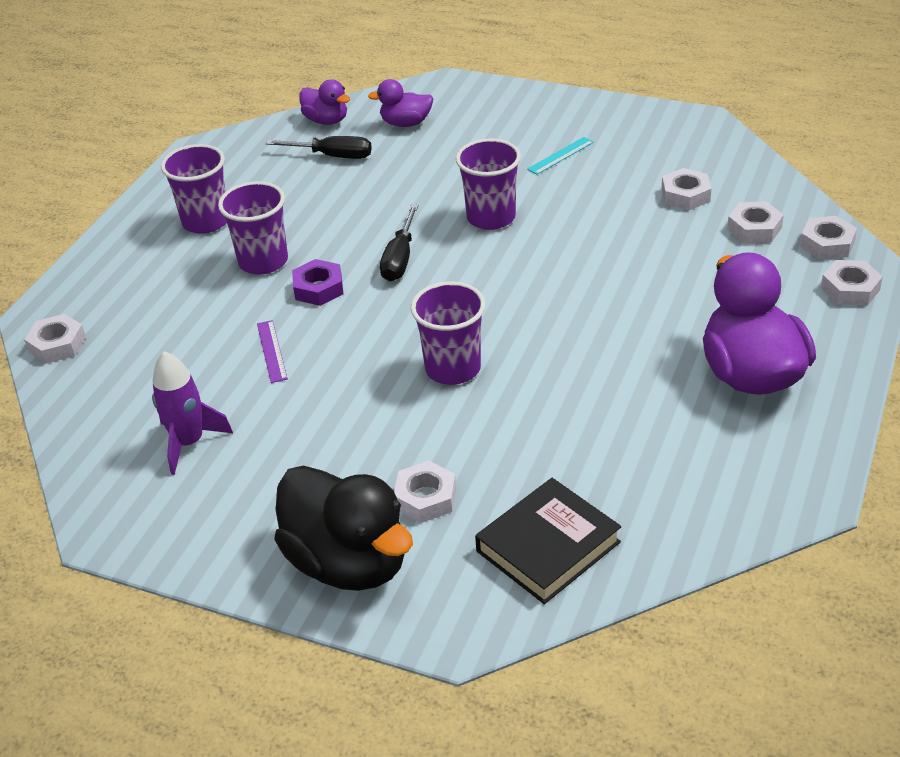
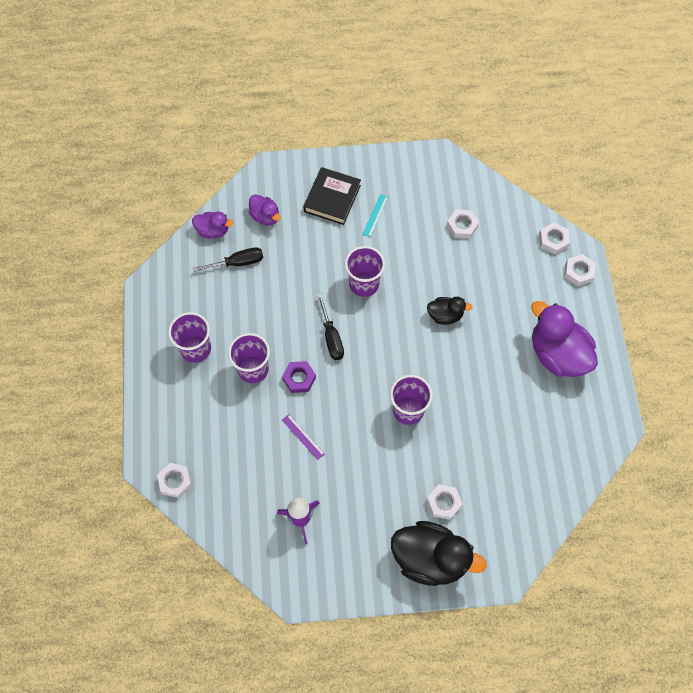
camera: 30 degrees left, 25 degrees up
(406, 123) = (265, 216): purple duck -> purple duck turned 105 degrees counterclockwise
(548, 546) = (517, 507): black book -> black book (332, 198)
(590, 280) = (445, 315): none -> black duck
(754, 228) = (511, 241): white nut -> none

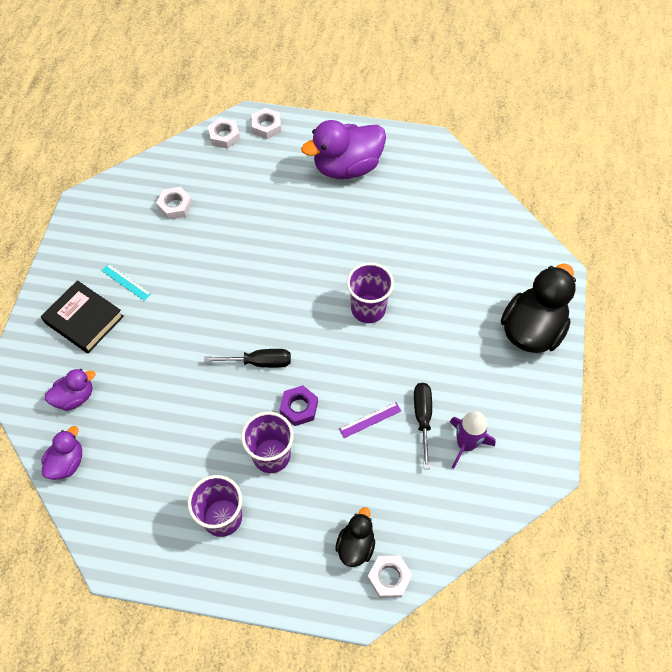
camera: 75 degrees left, 5 degrees down
(237, 263) = (124, 443): black screwdriver -> black screwdriver (422, 418)
(364, 284) = (206, 314): purple cup -> none
(443, 503) = (476, 303): white nut -> none
(445, 315) = (272, 248): black duck -> black duck (355, 545)

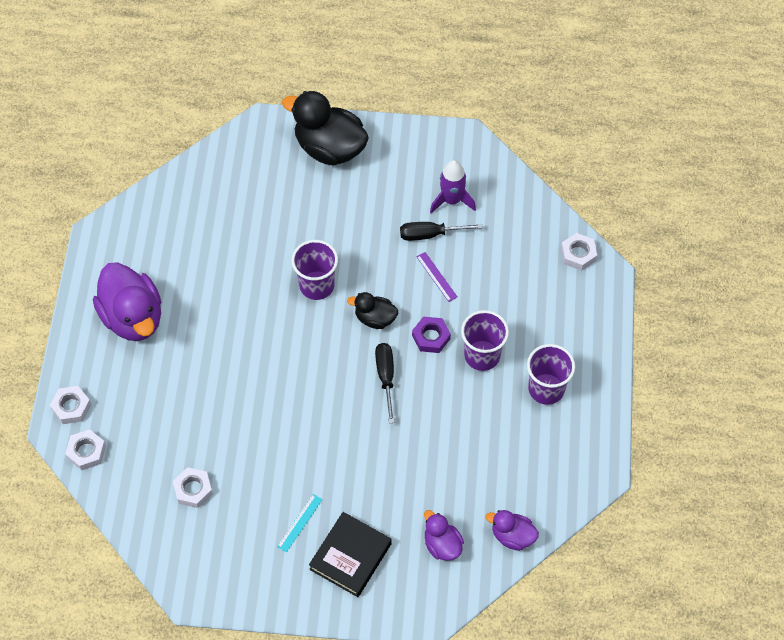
camera: 95 degrees left, 0 degrees up
(355, 545) = (555, 281): black duck -> black duck (375, 318)

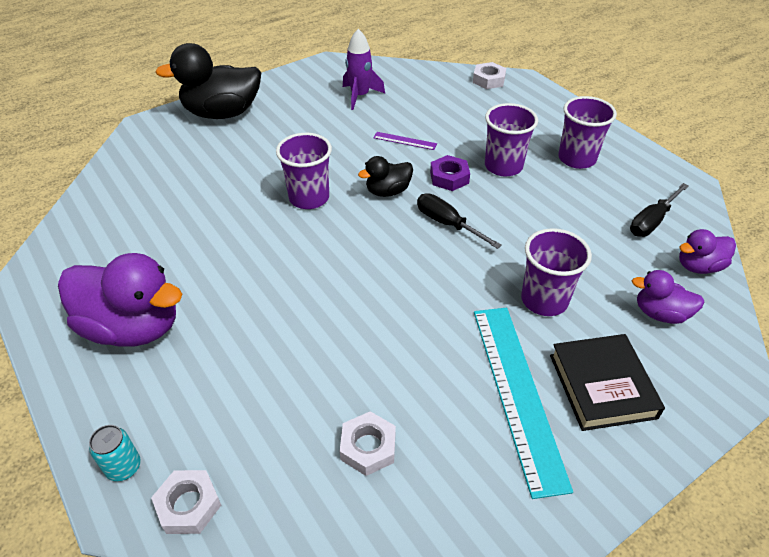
camera: 40 degrees left, 15 degrees down
(71, 407) = (124, 467): white nut -> turquoise can
(299, 523) = (517, 393): turquoise ruler -> turquoise ruler, size x2.35
(382, 480) = (544, 300): none -> purple cup
(430, 234) = (368, 121): black screwdriver -> black screwdriver (652, 221)

